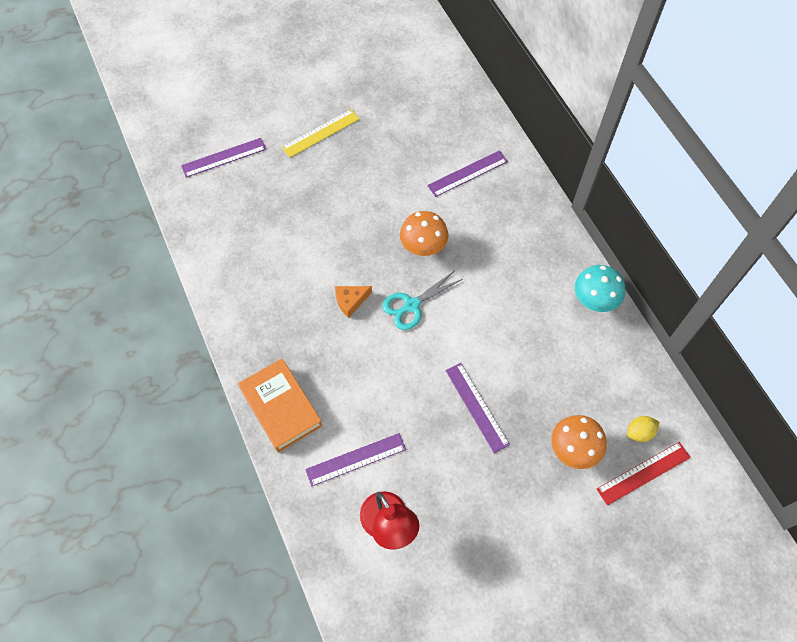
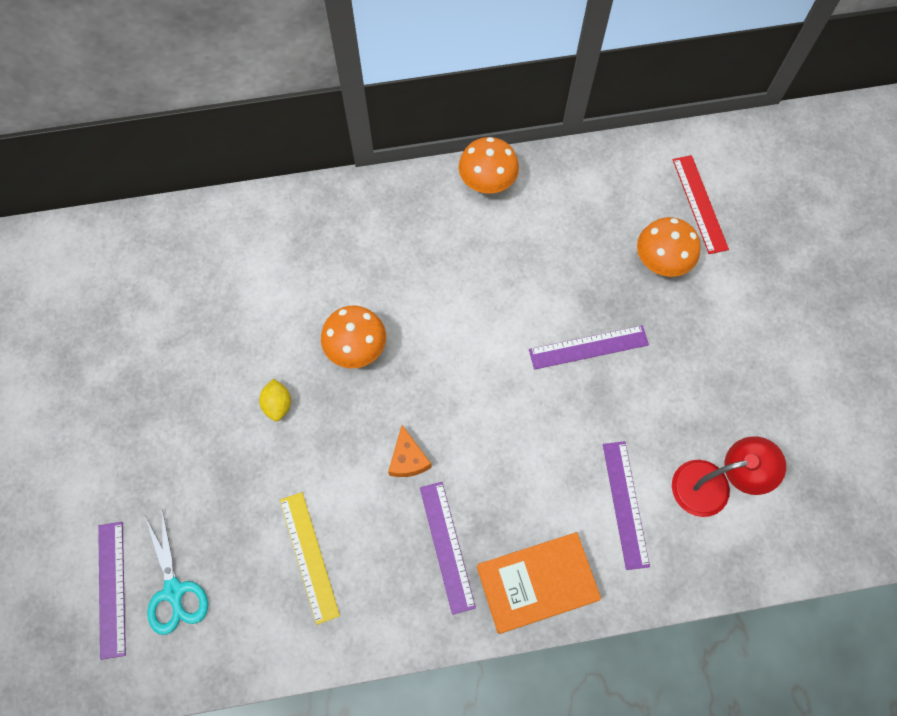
camera: 75 degrees left, 5 degrees up
(320, 133) = (125, 437): yellow ruler -> yellow ruler (309, 556)
(411, 305) = (436, 385): turquoise scissors -> turquoise scissors (174, 591)
(467, 173) = (266, 266): purple ruler -> purple ruler (447, 546)
(594, 300) = (487, 183): turquoise mushroom -> orange mushroom
(639, 432) = (654, 192): yellow lemon -> yellow lemon (278, 404)

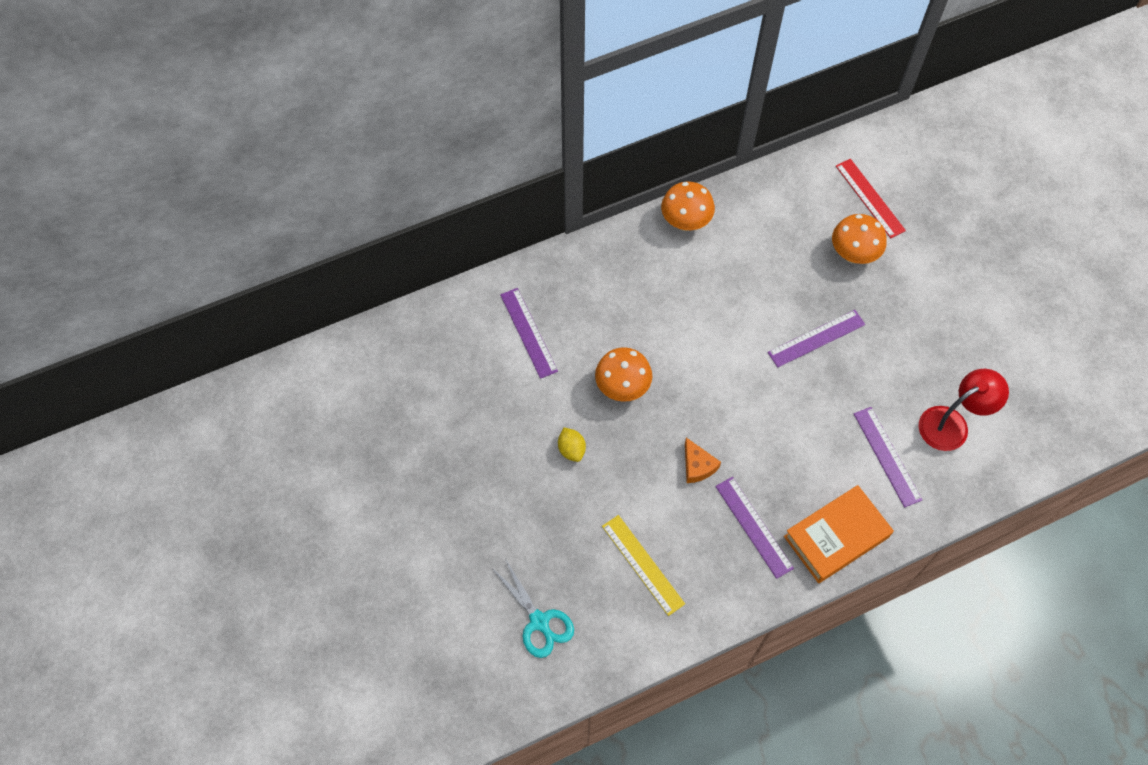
camera: 15 degrees left, 5 degrees down
(112, 588) = (485, 633): purple ruler -> purple ruler (528, 332)

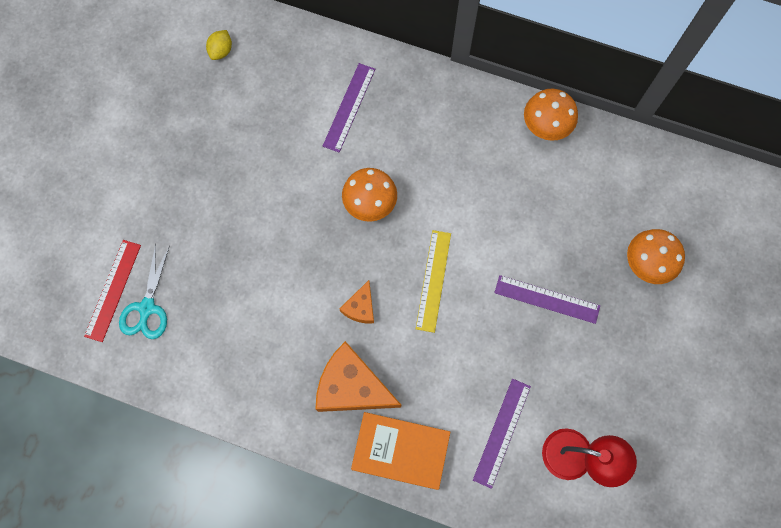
camera: 45 degrees right, 10 degrees up
(571, 449) = (290, 214): yellow lemon -> yellow lemon (221, 51)
(642, 564) = (251, 337): yellow ruler -> yellow ruler (433, 280)
(754, 526) = (352, 386): purple ruler -> orange cheese
(869, 198) = (709, 233): red ruler -> red ruler (113, 290)

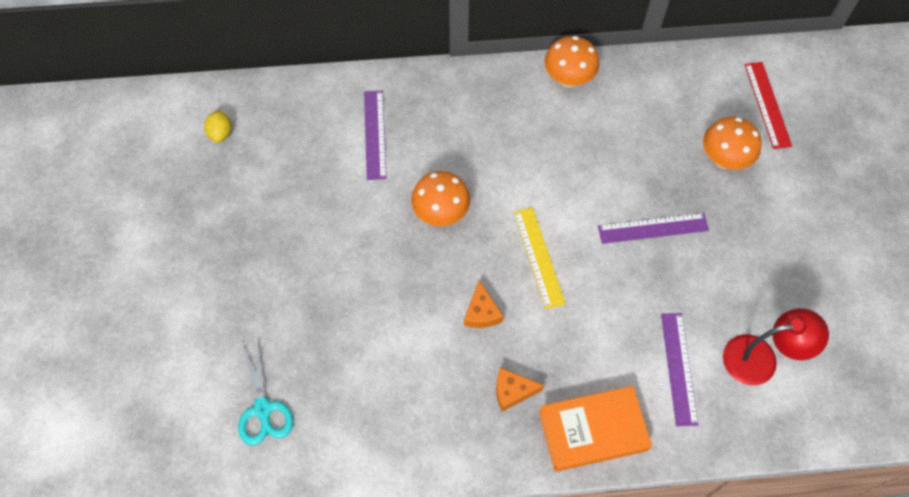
camera: 25 degrees left, 10 degrees down
(113, 290) = (217, 407): red ruler -> red ruler (767, 104)
(352, 386) = (512, 391): orange cheese -> orange cheese, size x0.52

